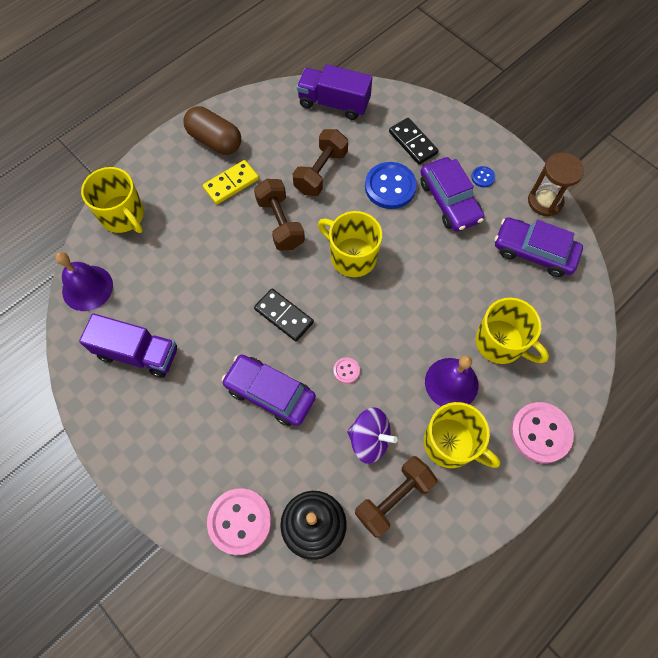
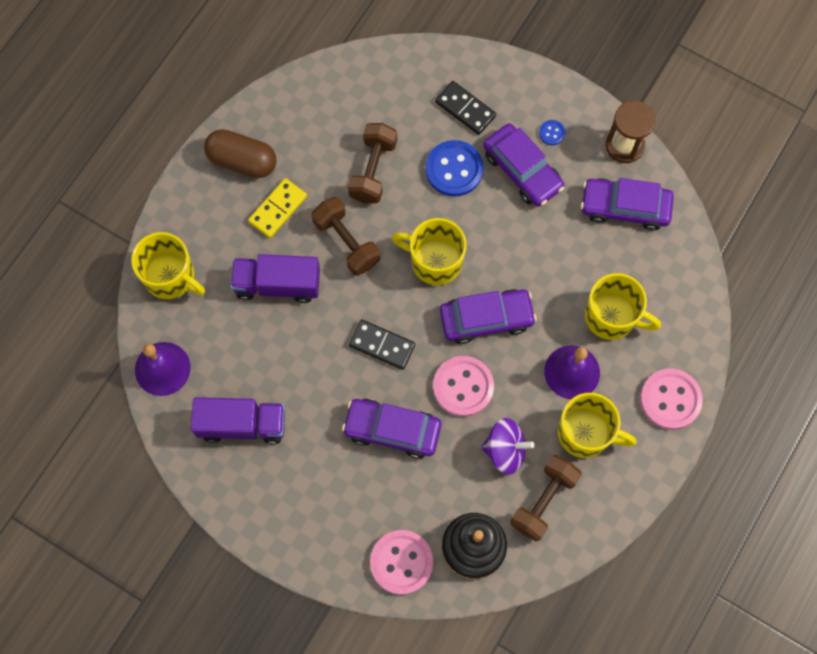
camera: 15 degrees left, 5 degrees up
(334, 103) = (363, 81): purple truck -> purple truck (277, 284)
(346, 371) = (463, 387): pink button -> pink button, size x2.19
(384, 316) = (486, 319): none -> purple car

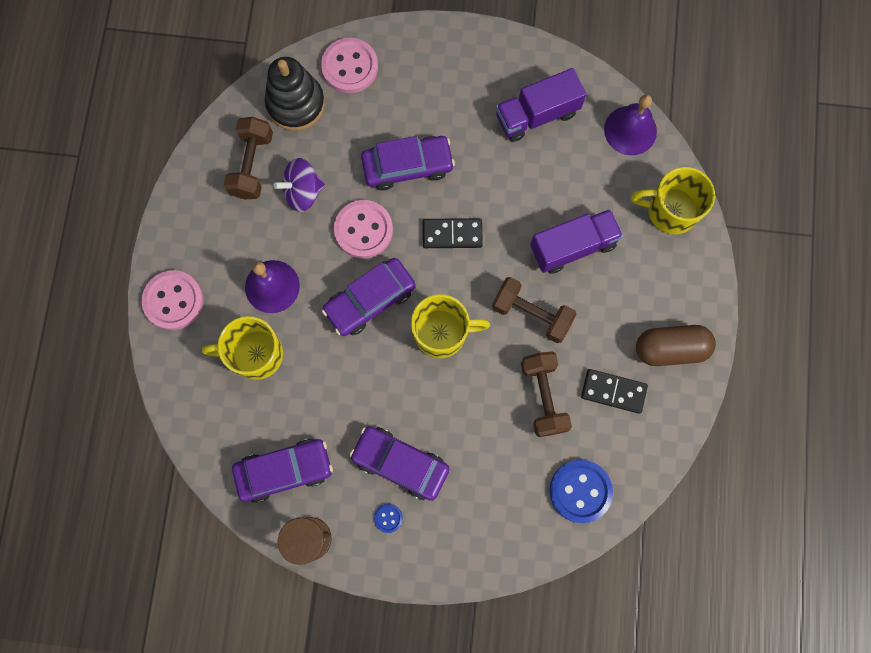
camera: 155 degrees right, 5 degrees up
(278, 209) = (611, 316): yellow domino -> none
(454, 169) = (466, 433): blue button -> blue button (580, 491)
(465, 109) = (485, 504): black domino -> black domino (613, 391)
(586, 433) = (238, 237): yellow mug -> none

